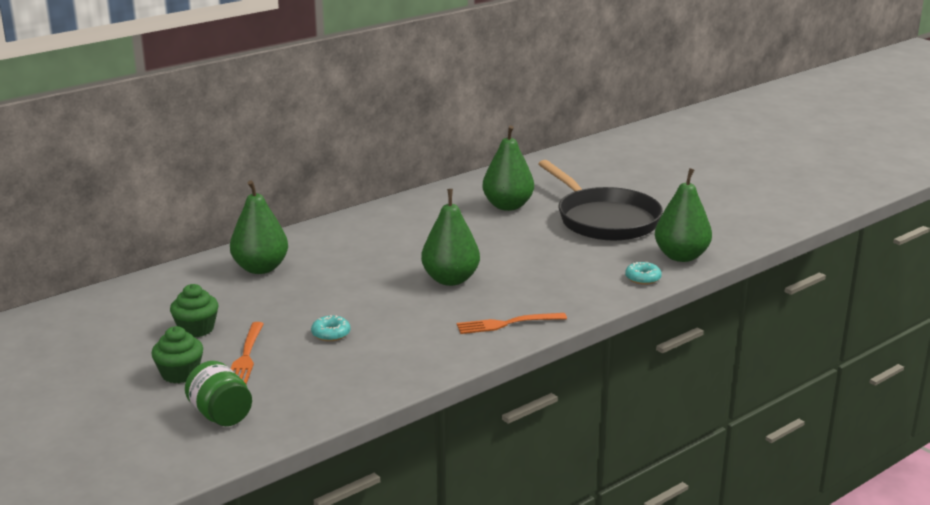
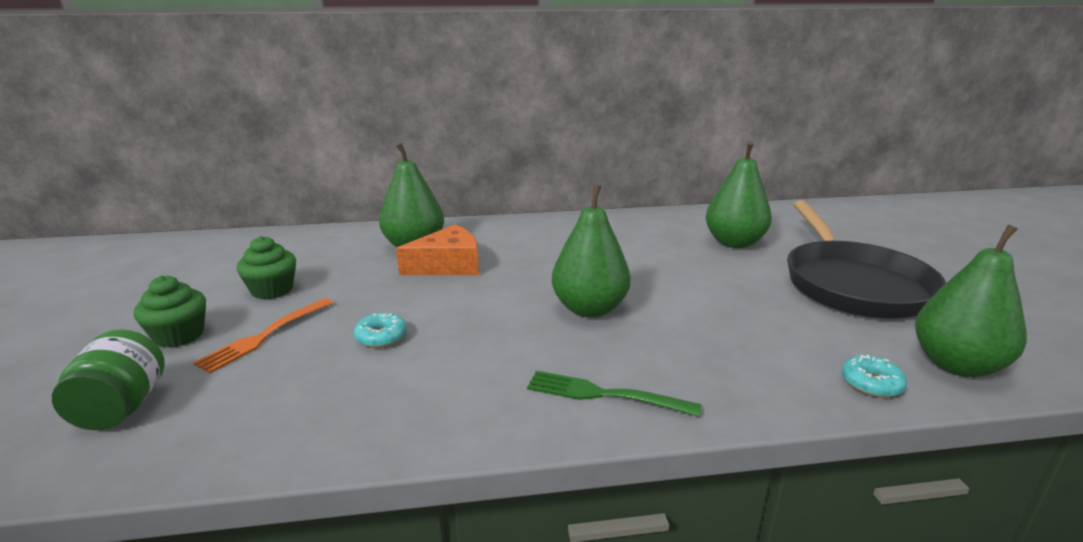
camera: 30 degrees right, 0 degrees up
(311, 276) = (448, 265): none -> orange cheese
(507, 324) = (605, 395): orange fork -> green fork

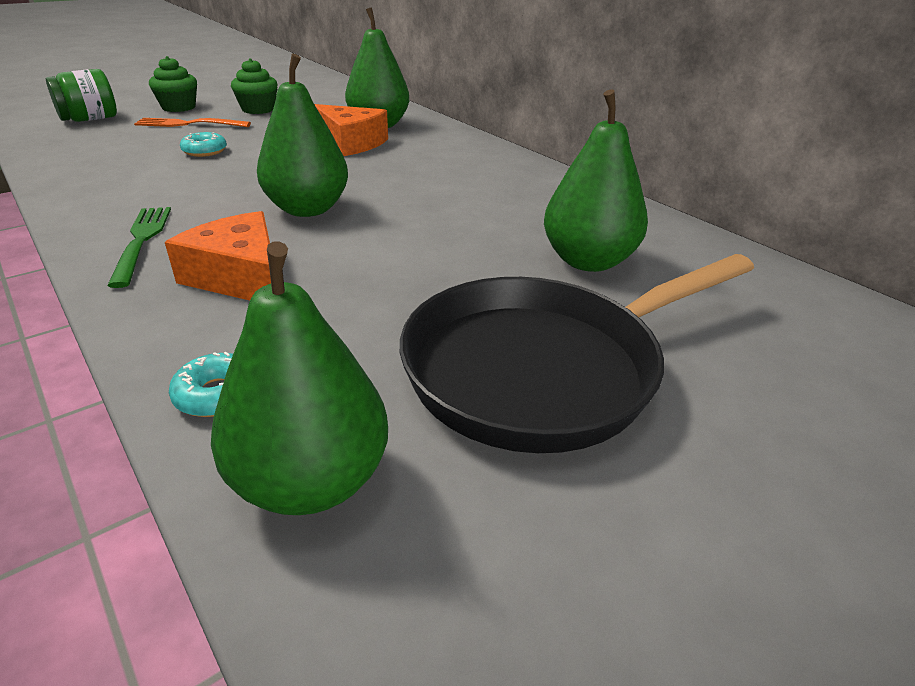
camera: 60 degrees right, 10 degrees up
(704, 355) = (240, 277): none -> orange cheese

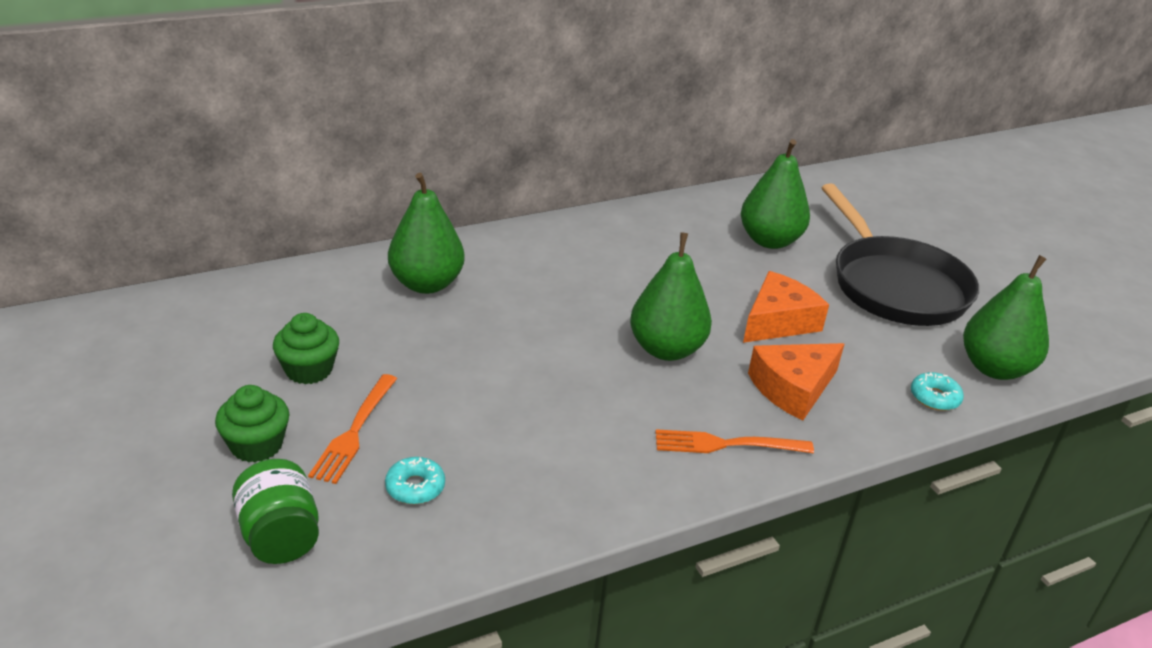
camera: 80 degrees left, 0 degrees up
(141, 241) = (727, 444): green fork -> orange fork
(205, 151) = (480, 414): turquoise donut -> turquoise donut (415, 487)
(351, 143) = (485, 309): orange cheese -> orange cheese (778, 321)

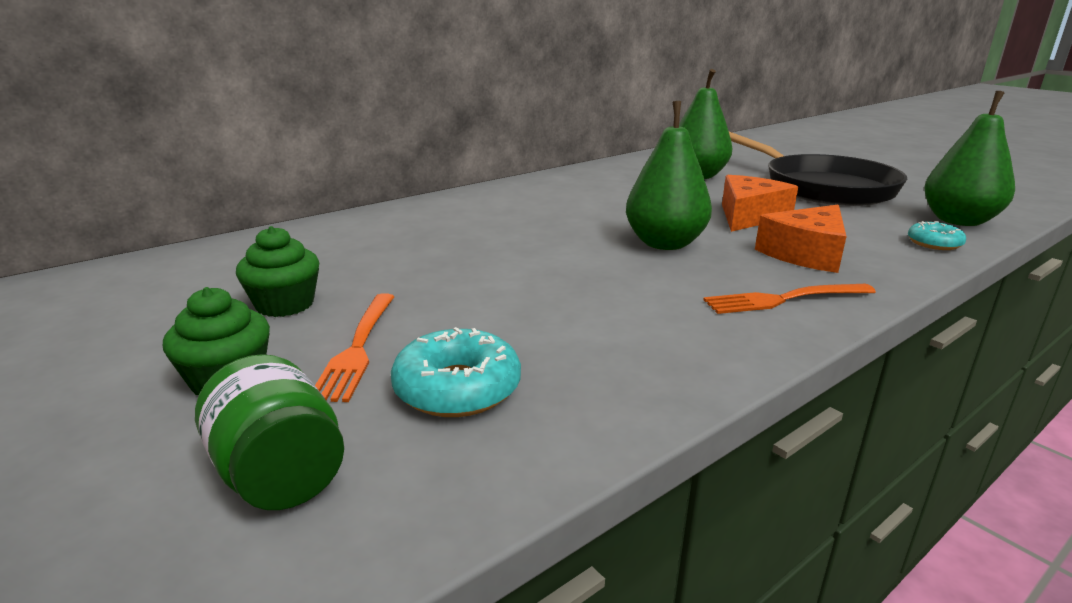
camera: 10 degrees left, 10 degrees down
(415, 487) = (457, 388): turquoise donut -> turquoise donut, size x1.60
(426, 284) = (398, 230): green pear -> none

